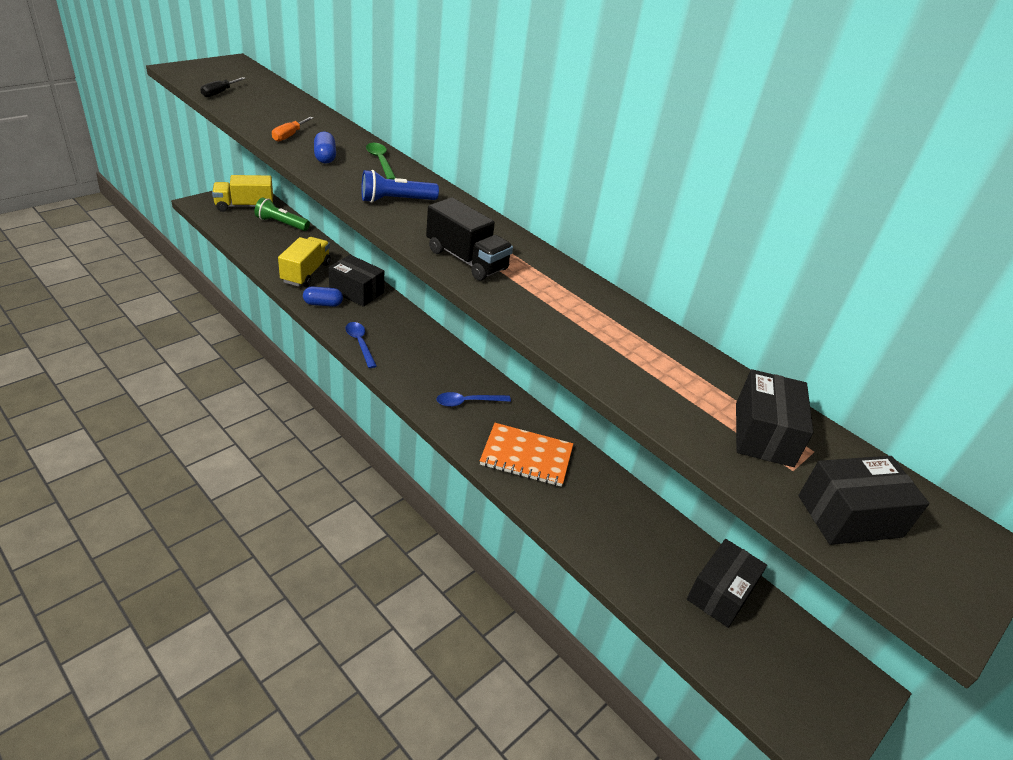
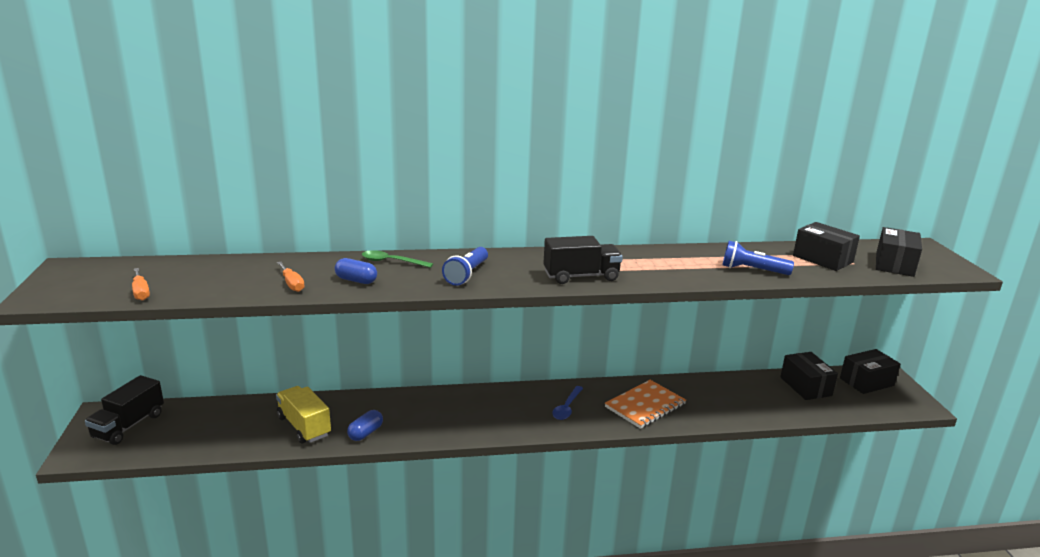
camera: 50 degrees left, 15 degrees down
(219, 93) = (141, 292): black screwdriver -> orange screwdriver
(244, 206) = (128, 425): yellow truck -> black truck
(281, 223) = (196, 413): green flashlight -> none
(356, 291) = (366, 408): black box -> black box (866, 382)
(360, 343) = (445, 433): blue spoon -> none
(637, 375) = (752, 270): none -> blue flashlight

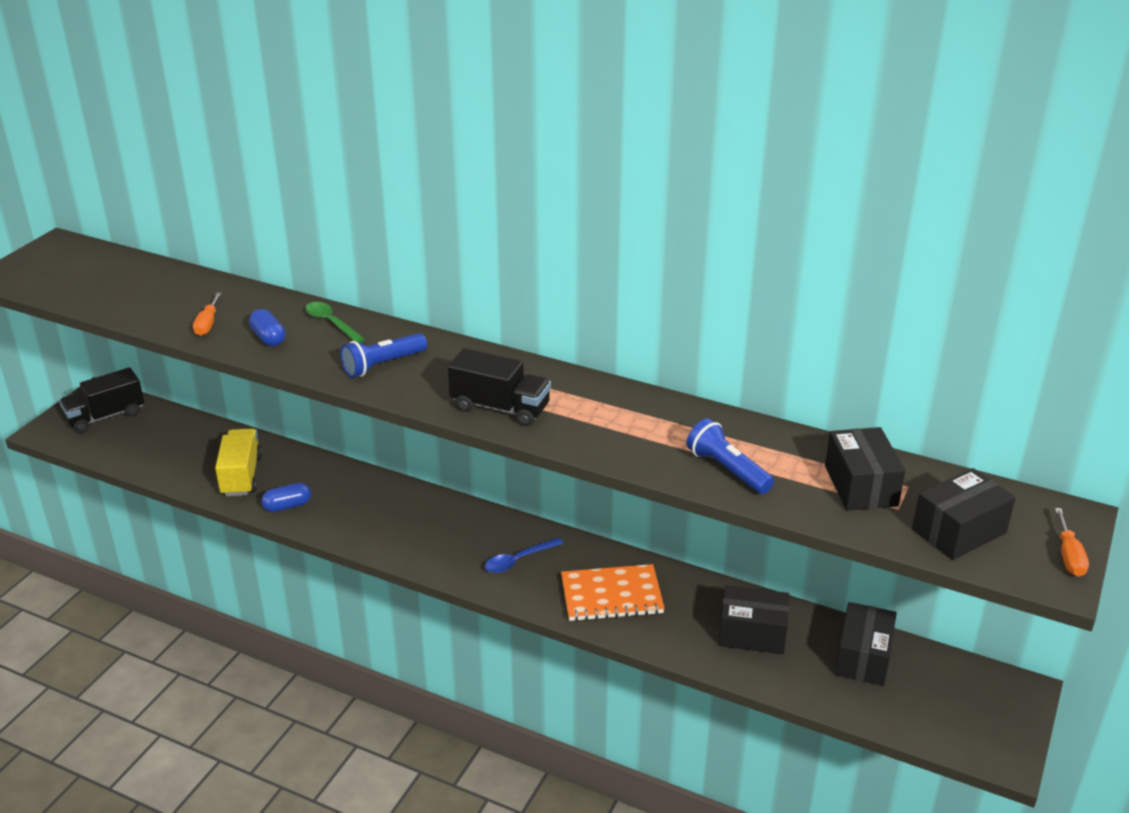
camera: 35 degrees right, 10 degrees up
(141, 292) = (80, 294): orange screwdriver -> orange screwdriver (1069, 556)
(866, 382) = (968, 689): black box -> black box (752, 633)

